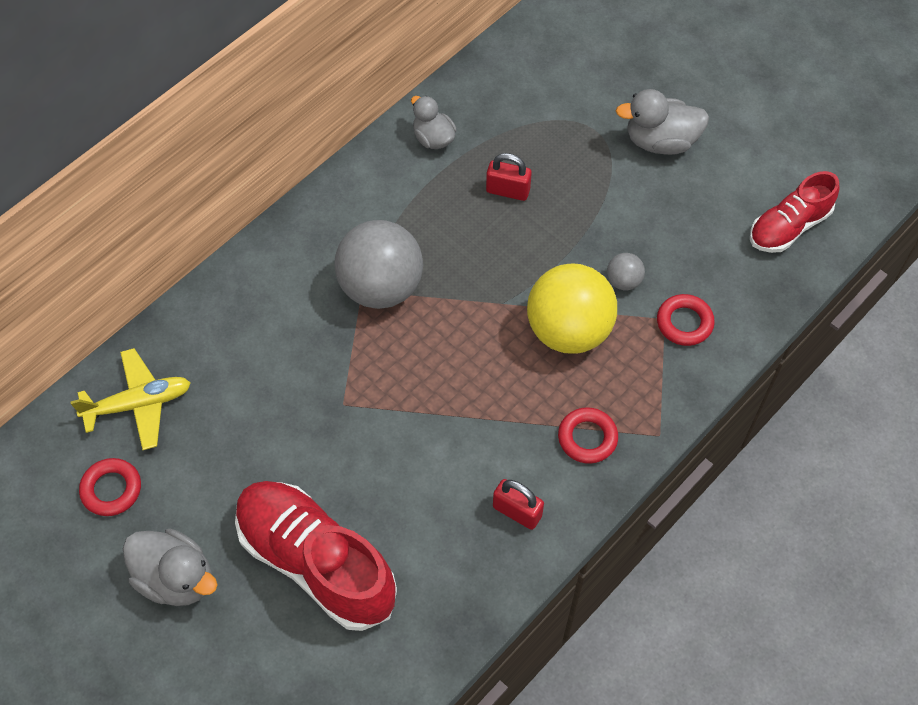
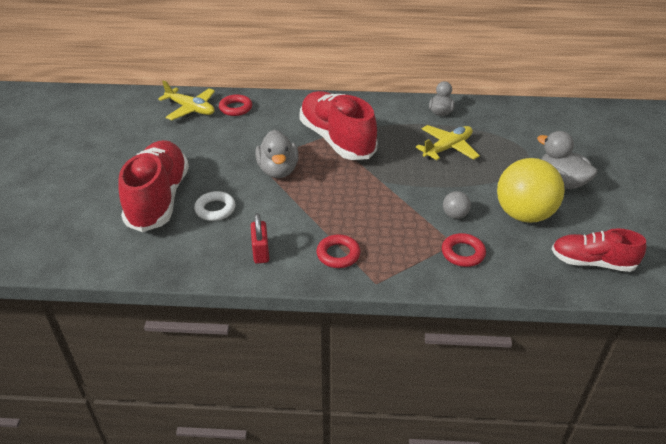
camera: 50 degrees right, 20 degrees down
(111, 489) = (139, 124): red ring -> red ring (235, 108)
(176, 578) = (110, 163): grey duck -> grey duck (278, 170)
(381, 287) = (336, 140): grey ball -> red shoe
(396, 511) = (215, 209): none -> white ring
(508, 191) = (447, 148): red padlock -> yellow plane
(568, 330) = (396, 211): yellow ball -> yellow ball (524, 214)

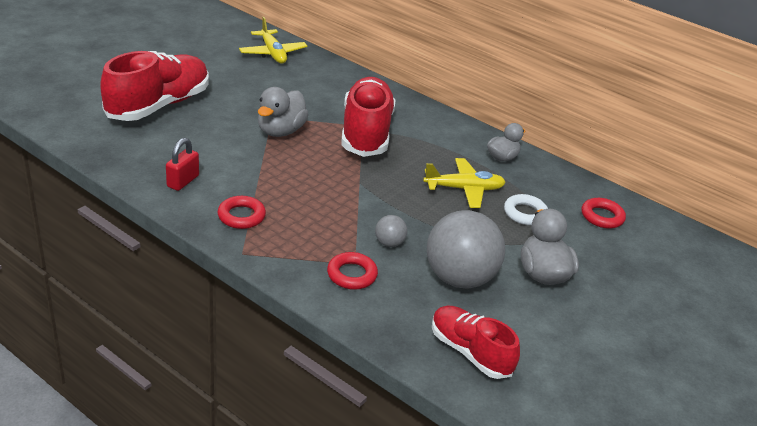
camera: 30 degrees right, 5 degrees down
(215, 209) = (190, 134): white ring -> white ring (525, 213)
(235, 108) = (311, 69): red ring -> red ring (602, 217)
(524, 214) = (459, 278): yellow ball -> grey ball

